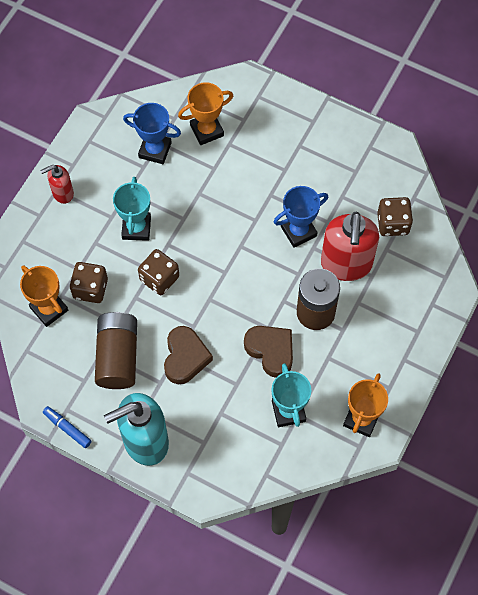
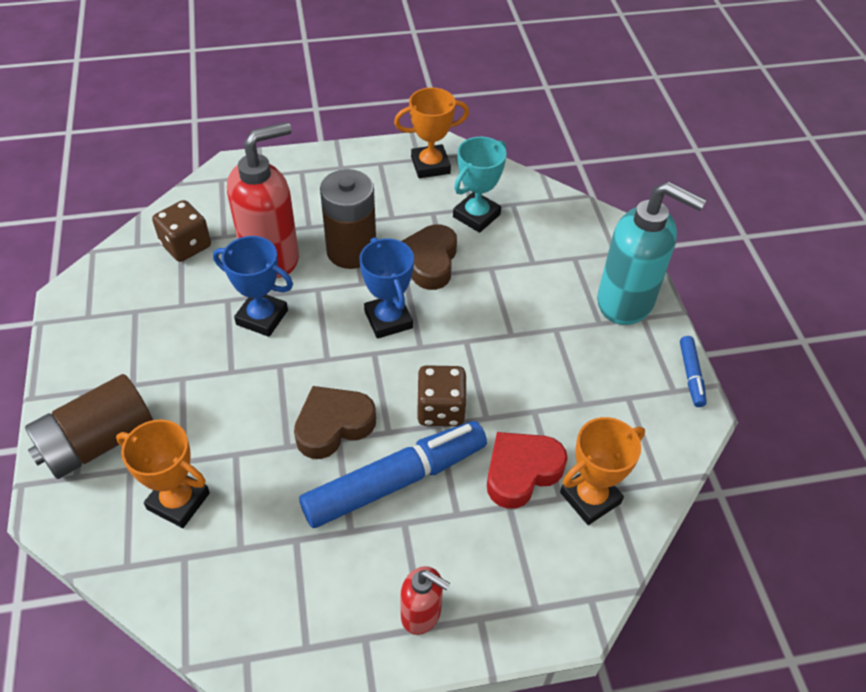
camera: 130 degrees left, 15 degrees down
(49, 309) = (590, 498): orange trophy -> orange trophy turned 45 degrees clockwise
(90, 289) = (521, 472): brown dice -> red heart
(118, 356) = (570, 385): brown battery -> brown battery (98, 442)
(136, 228) = (395, 481): turquoise trophy -> blue marker
(155, 150) = (258, 544): blue trophy -> blue trophy (388, 320)
(185, 357) = (507, 325): brown heart -> brown heart (333, 425)

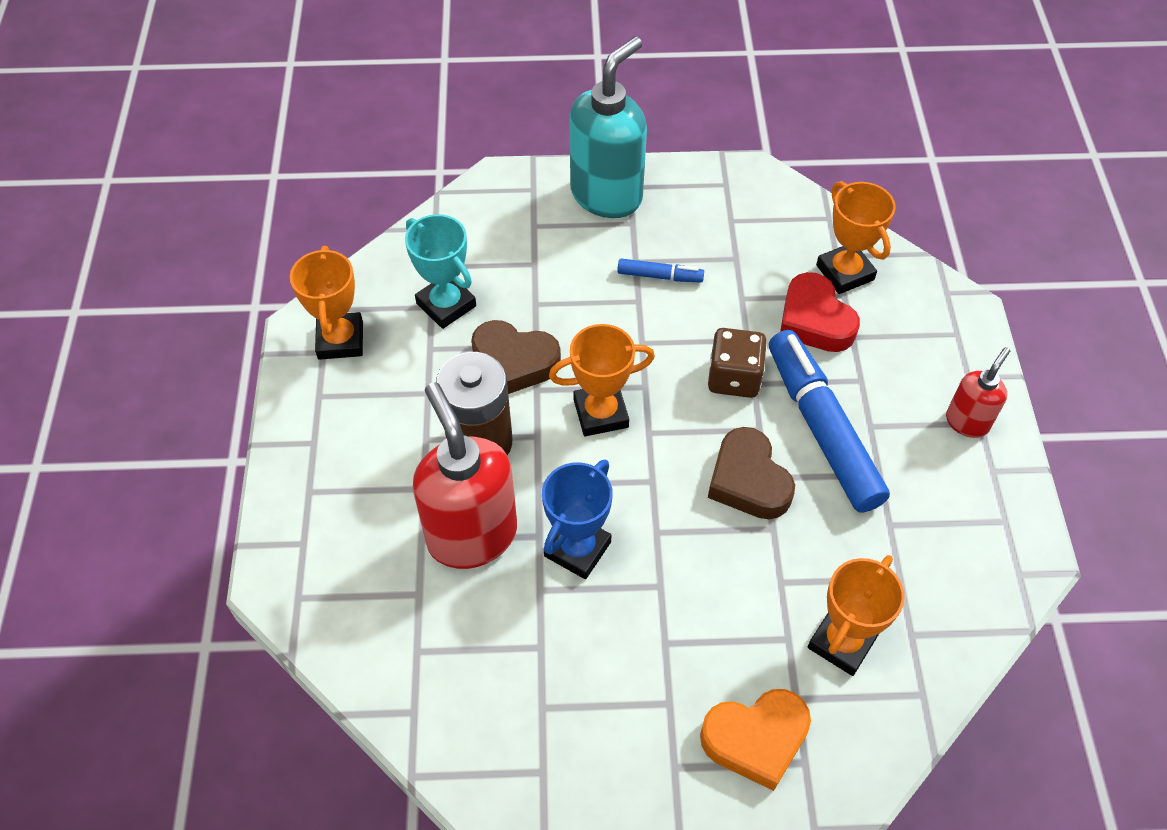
camera: 80 degrees left, 5 degrees up
(98, 442) = (756, 739): brown battery -> orange heart
(186, 245) = (428, 643): brown dice -> none
(388, 320) = (601, 413): blue trophy -> orange trophy
(691, 375) = (708, 167): blue marker -> blue marker (660, 276)

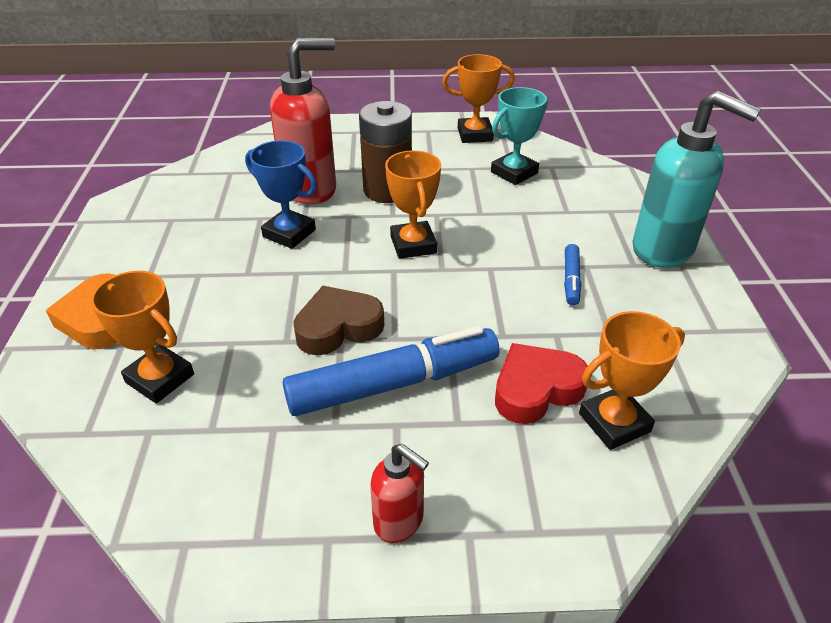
camera: 90 degrees right, 15 degrees down
(514, 362) = (462, 203): brown heart -> none
(734, 378) = (454, 323): brown dice -> none

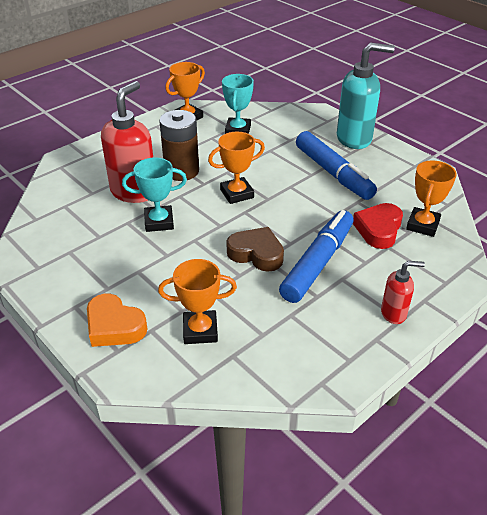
camera: 40 degrees left, 0 degrees up
(289, 233) = (159, 222): blue trophy -> turquoise trophy
(338, 327) = (256, 254): brown heart -> brown heart turned 90 degrees clockwise
(413, 245) = (237, 194): orange trophy -> orange trophy turned 60 degrees counterclockwise
(571, 280) = (333, 173): blue marker -> blue marker, size x2.20

